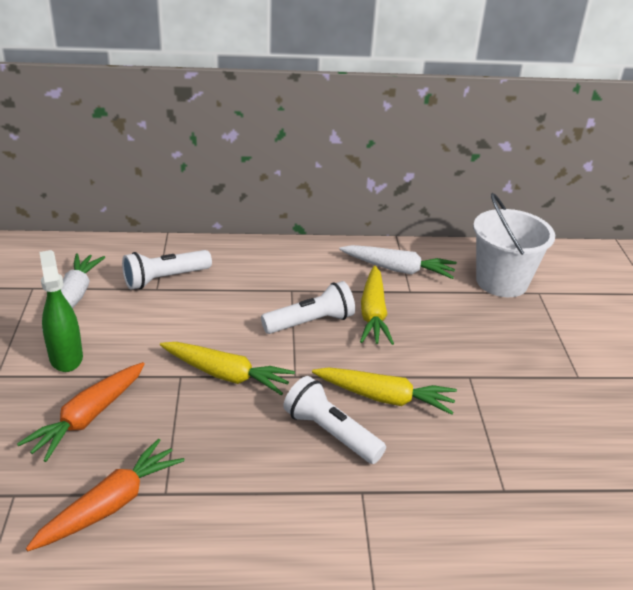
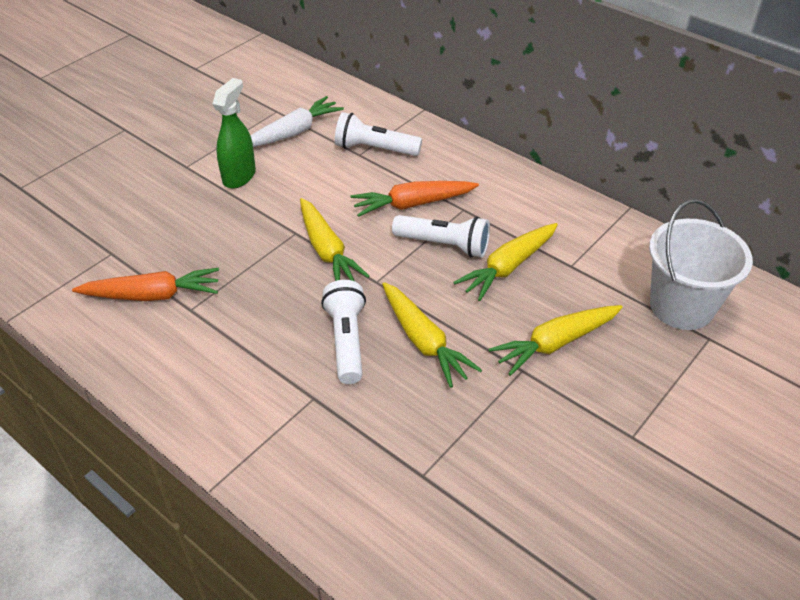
camera: 45 degrees right, 10 degrees up
(88, 417) = (205, 228): orange carrot -> orange carrot (413, 204)
(398, 269) = (587, 240): white carrot -> none
(466, 346) = (555, 343): none -> yellow carrot

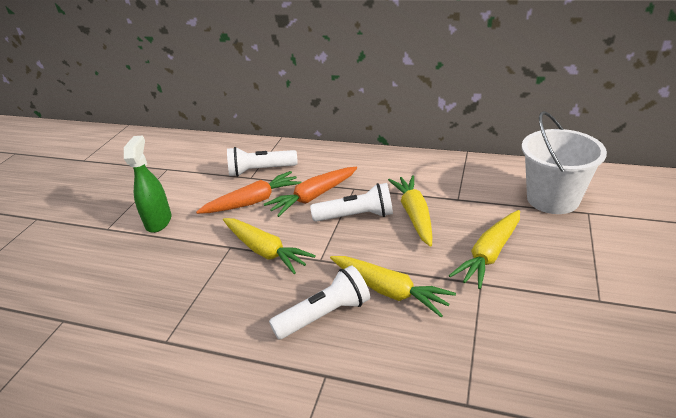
camera: 20 degrees left, 10 degrees down
(152, 295) = (121, 342): orange carrot -> orange carrot (253, 202)
(293, 133) = (188, 179): white carrot -> none
(346, 341) = (324, 315): white flashlight -> white flashlight turned 90 degrees clockwise
(508, 267) = (414, 215): yellow carrot -> yellow carrot turned 150 degrees clockwise

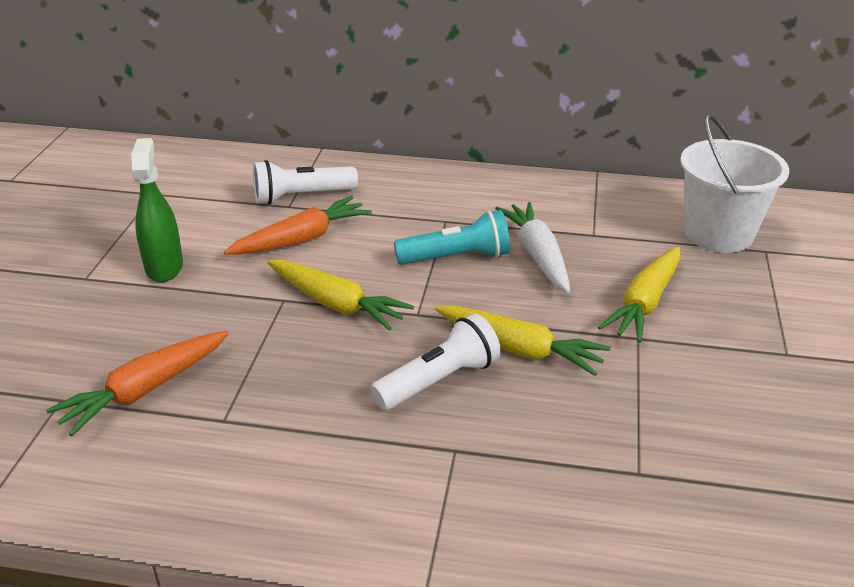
camera: 10 degrees left, 0 degrees up
(313, 197) = (389, 232): orange carrot -> orange carrot (145, 390)
(356, 216) = (456, 257): white flashlight -> turquoise flashlight
(414, 215) = (537, 255): yellow carrot -> white carrot

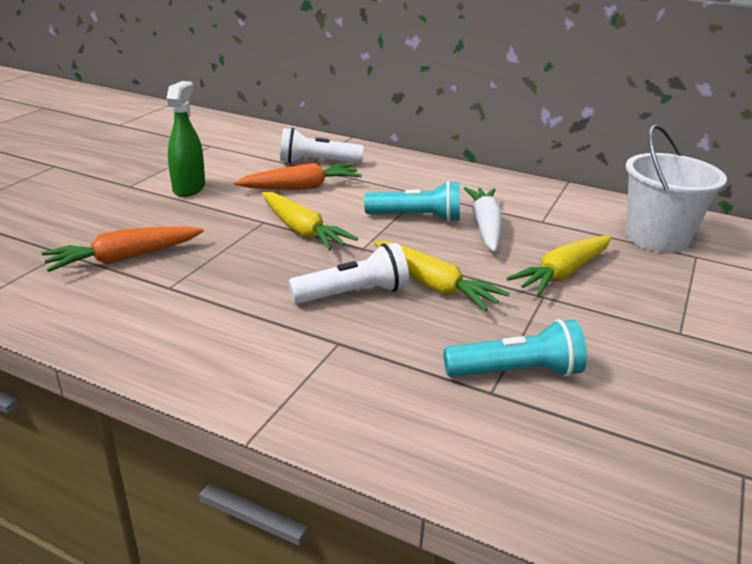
camera: 15 degrees right, 5 degrees down
(652, 442) = (516, 372): none -> turquoise flashlight

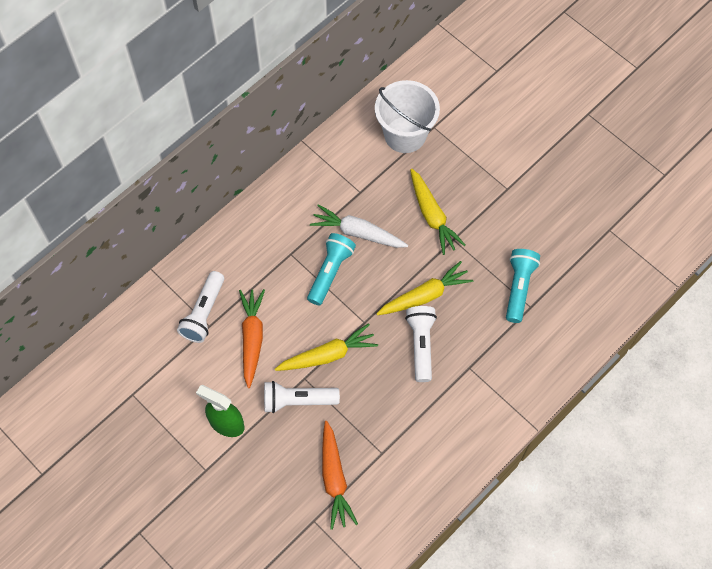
camera: 70 degrees left, 35 degrees up
(231, 221) = (297, 401): none -> white flashlight

